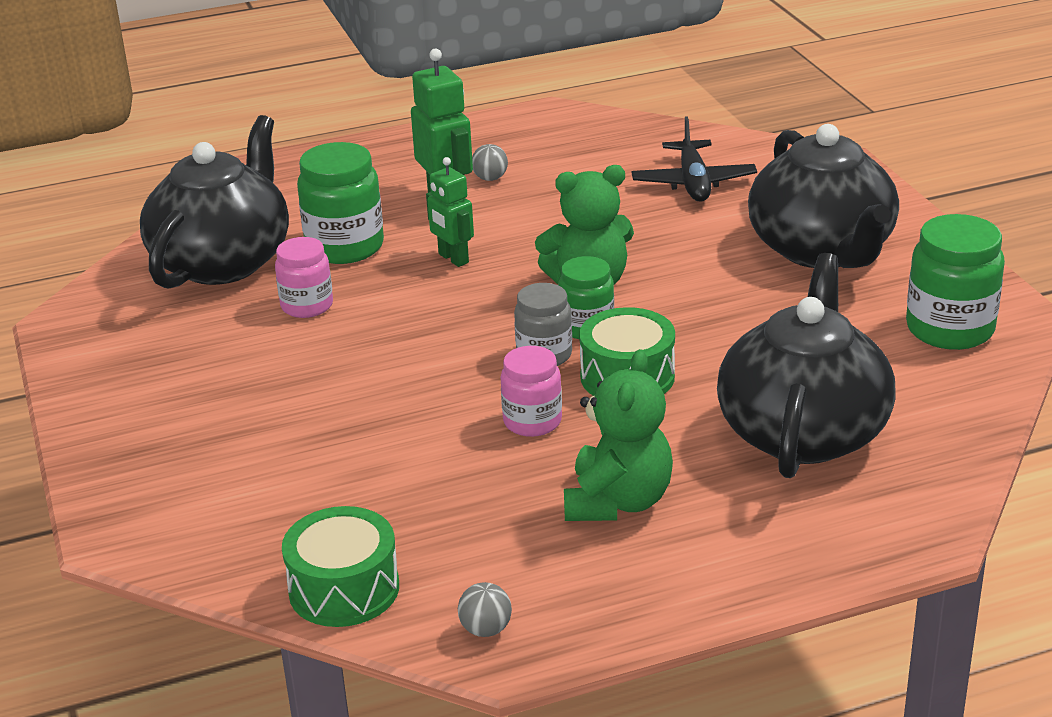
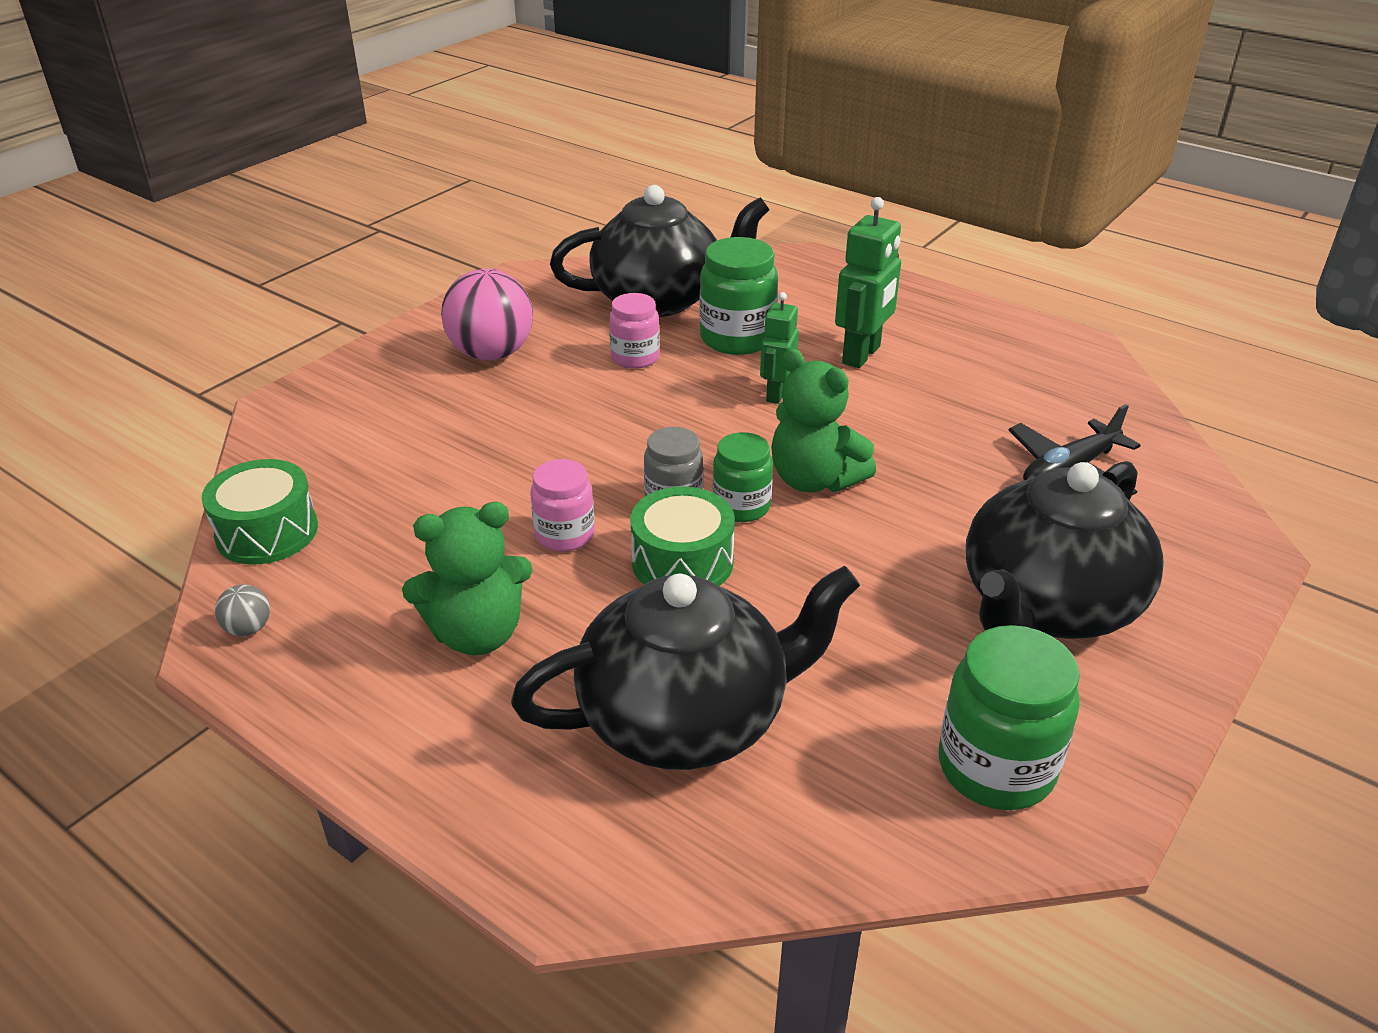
camera: 55 degrees right, 5 degrees up
(193, 380) = (492, 354): none -> pink ball
(490, 178) = (927, 360): grey ball -> none

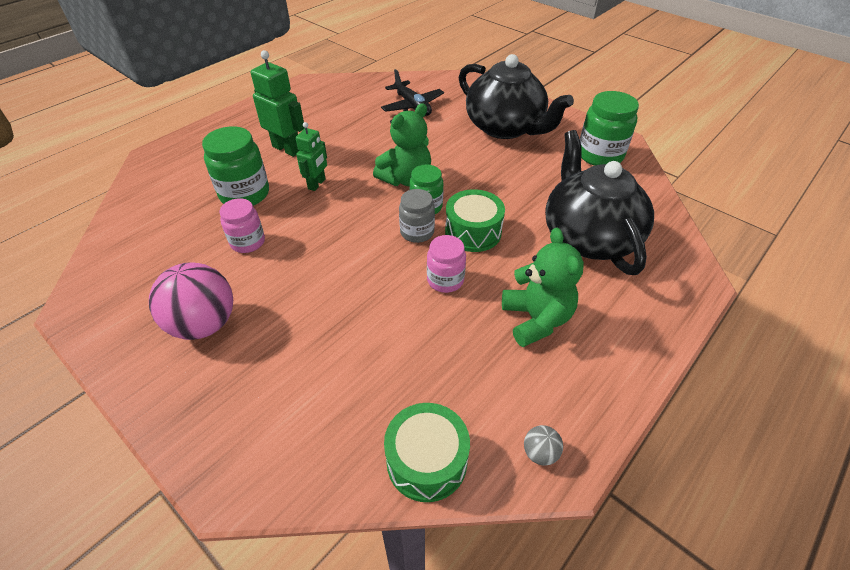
camera: 85 degrees left, 10 degrees up
(660, 299) = (169, 226): black teapot -> none
(776, 394) = (317, 184): green robot -> green robot turned 90 degrees counterclockwise

